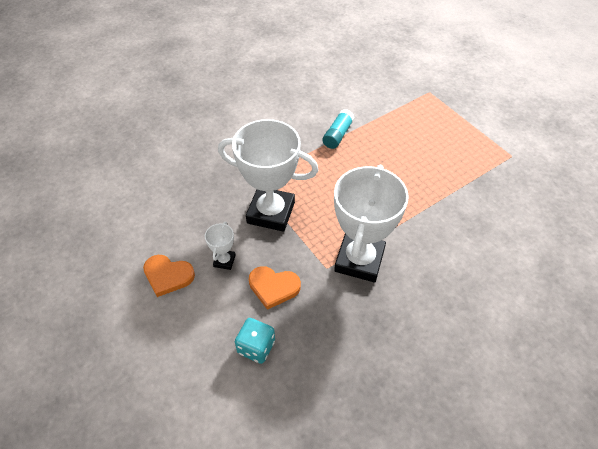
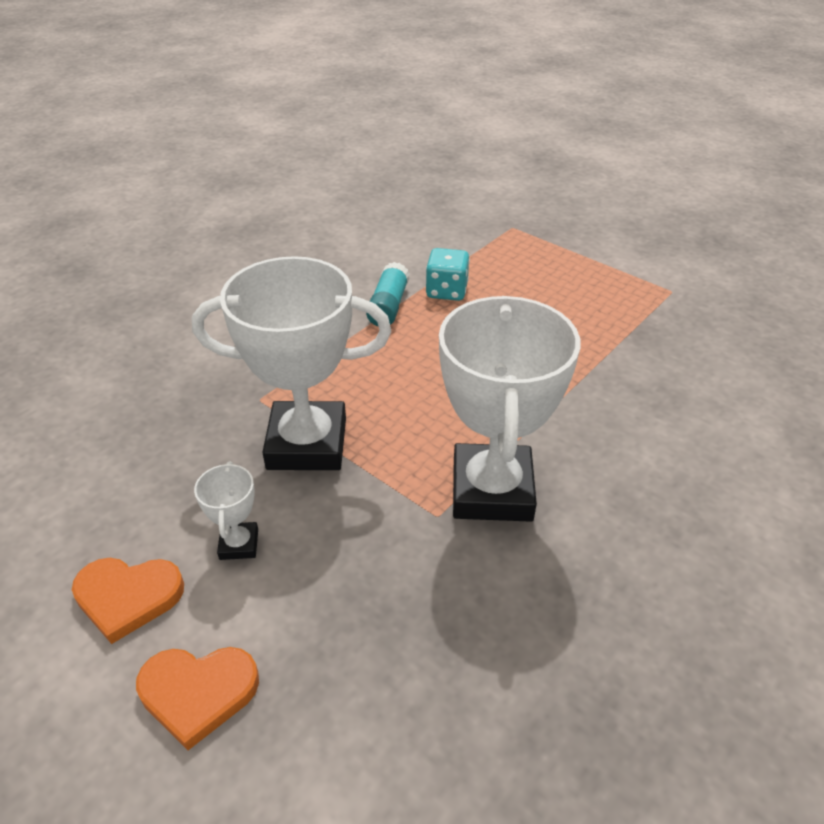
camera: 15 degrees left, 10 degrees down
(256, 347) = (345, 694): turquoise dice -> turquoise dice (446, 291)
(273, 287) = (348, 571): orange heart -> orange heart (198, 693)

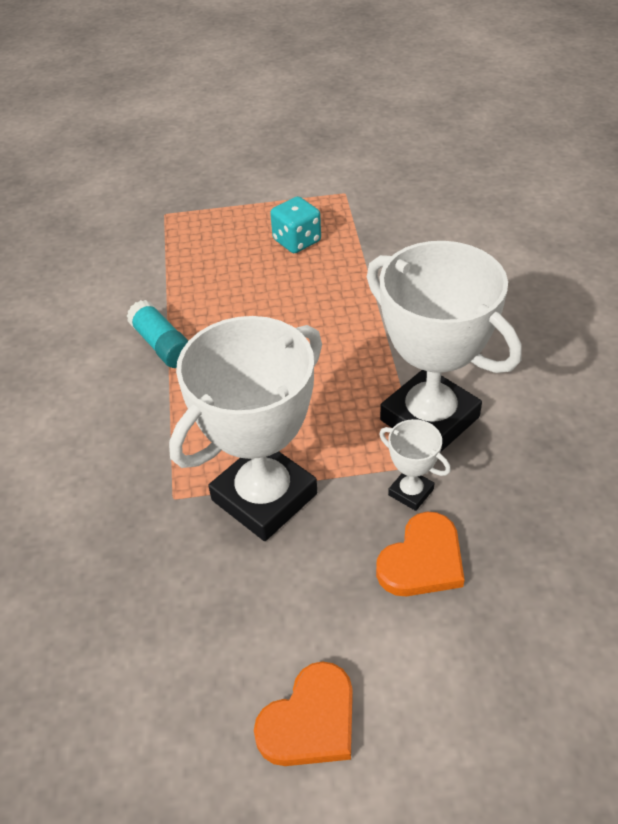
camera: 45 degrees left, 5 degrees up
(198, 693) = (454, 718): orange heart -> orange heart (422, 560)
(239, 544) = (328, 607): white trophy -> white trophy (411, 492)
(446, 291) = (190, 300): turquoise dice -> turquoise dice (297, 241)

